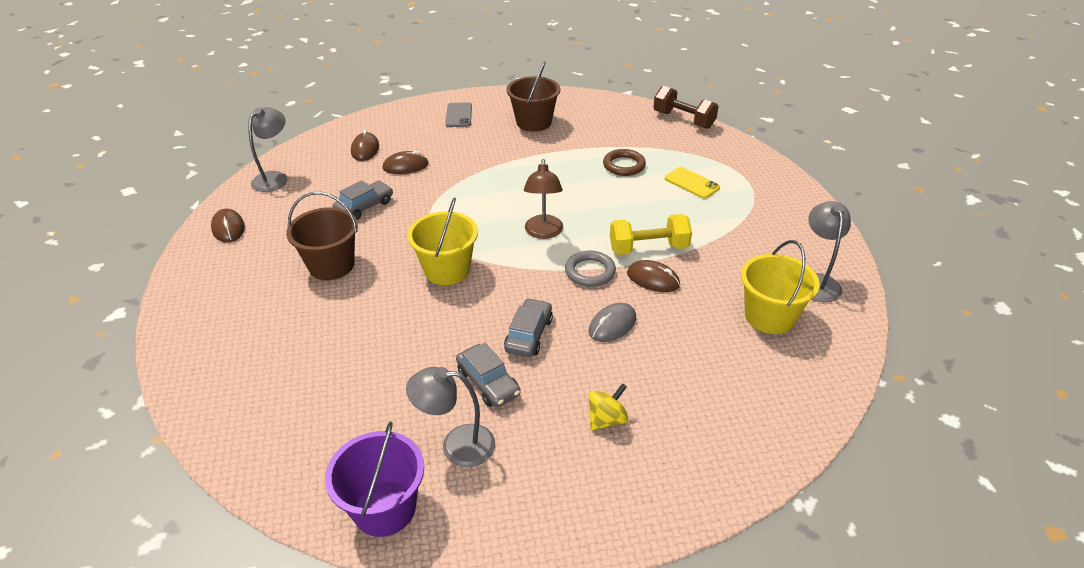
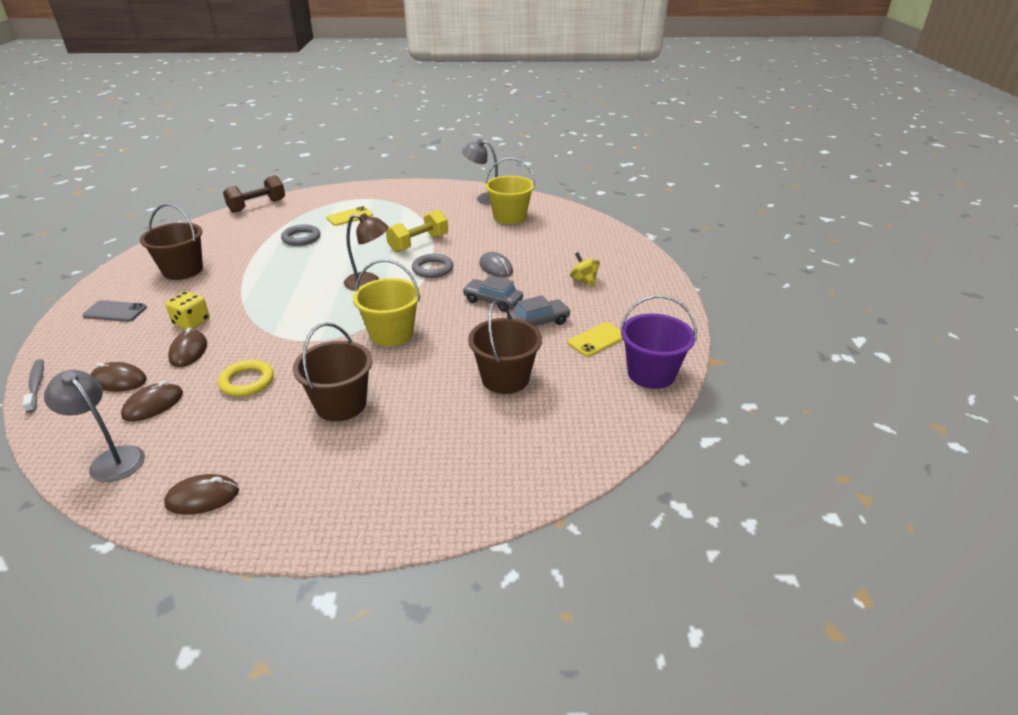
camera: 80 degrees left, 5 degrees down
(359, 120) = (36, 385): none -> grey toothbrush
(364, 207) = (247, 381): grey car -> yellow ring
(371, 368) = (505, 378): none -> brown bucket
(448, 154) = (192, 322): none -> yellow dice
(457, 445) = (597, 340): grey lamp -> yellow phone
(624, 165) = (301, 238): brown ring -> grey ring
(648, 248) = (418, 244): yellow dumbbell -> yellow dumbbell turned 45 degrees clockwise
(653, 279) = (454, 247): brown mouse -> brown mouse (153, 405)

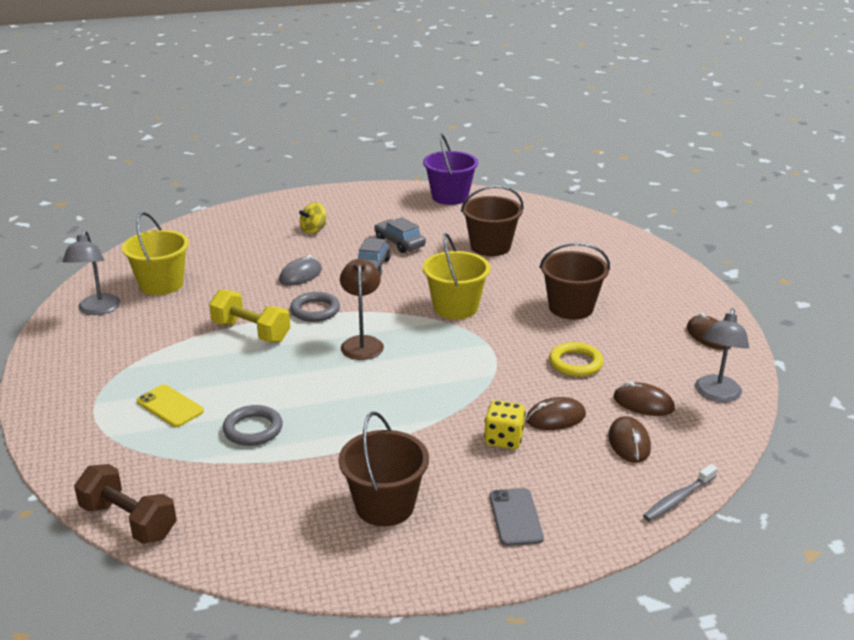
camera: 105 degrees left, 5 degrees down
(597, 340) = (414, 217): yellow phone -> none

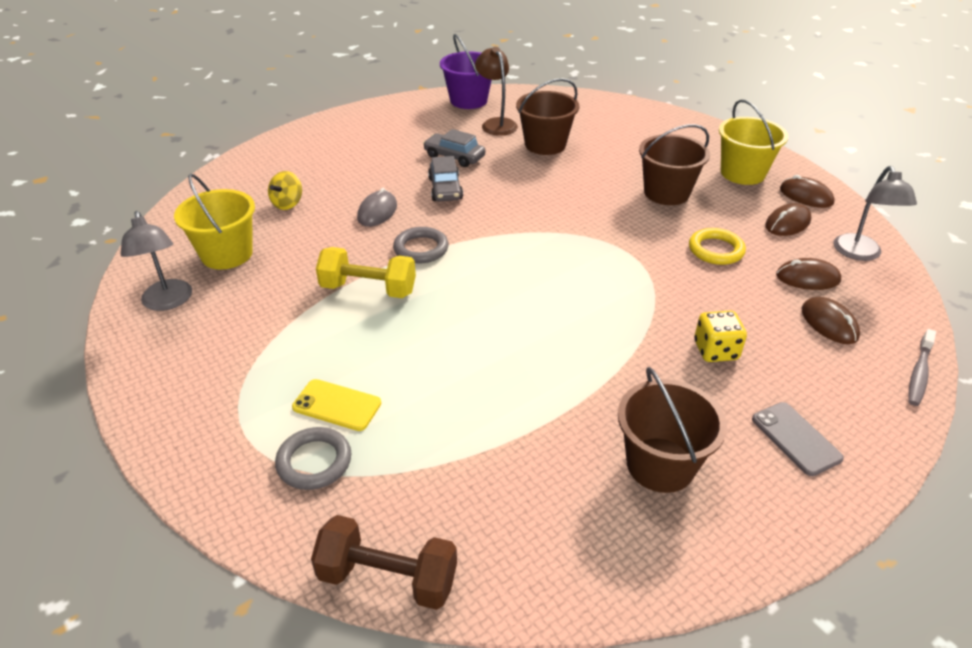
camera: 20 degrees left, 10 degrees up
(253, 429) = (452, 409): grey ring -> grey ring (314, 462)
(313, 230) = (356, 159): yellow spinning top -> yellow spinning top (288, 203)
(362, 343) = (496, 275): brown lamp -> brown lamp (496, 123)
(455, 307) = (560, 215): yellow bucket -> yellow bucket (742, 173)
(555, 418) = (744, 313): brown mouse -> brown mouse (787, 223)

